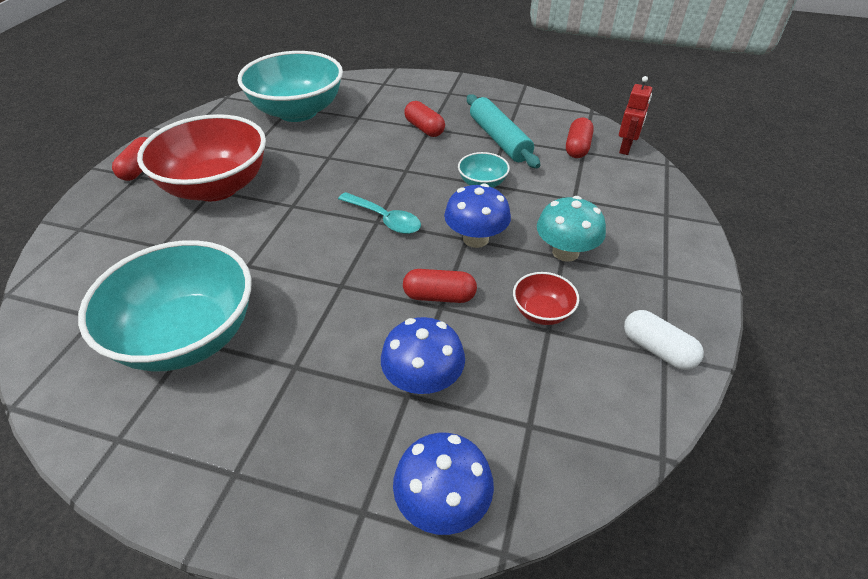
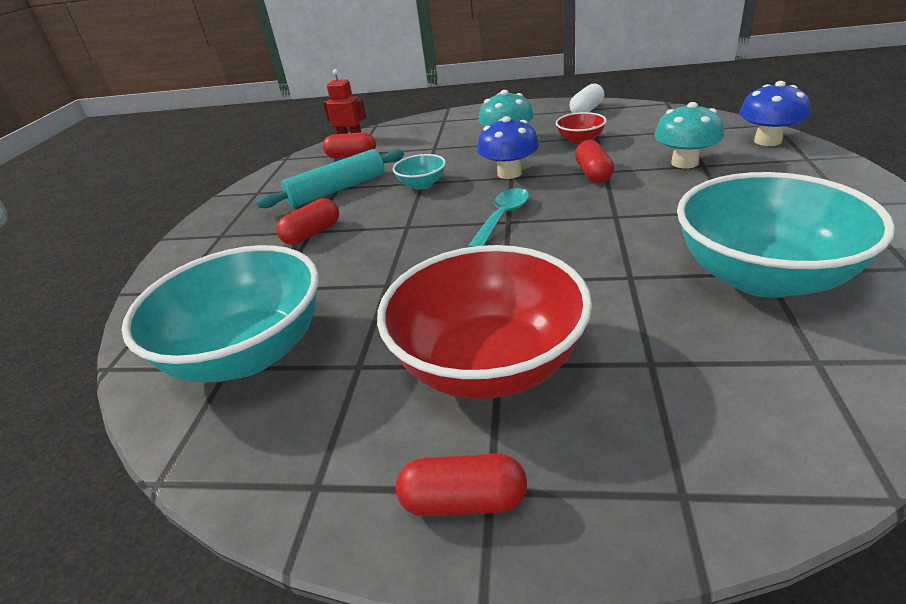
camera: 95 degrees left, 10 degrees down
(423, 380) = (684, 163): blue mushroom -> turquoise mushroom

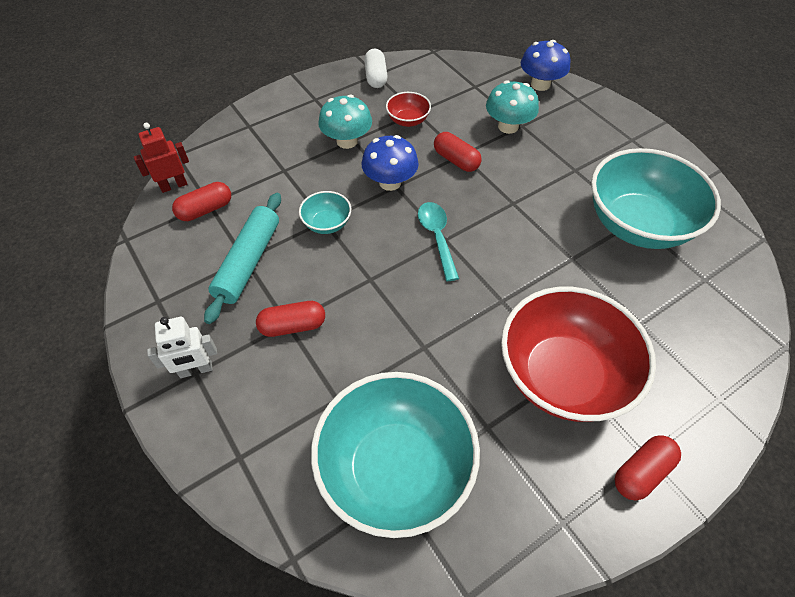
camera: 45 degrees left, 20 degrees up
(223, 234) = (196, 370): none -> white robot
(312, 234) = (293, 326): red capsule -> red capsule turned 75 degrees clockwise

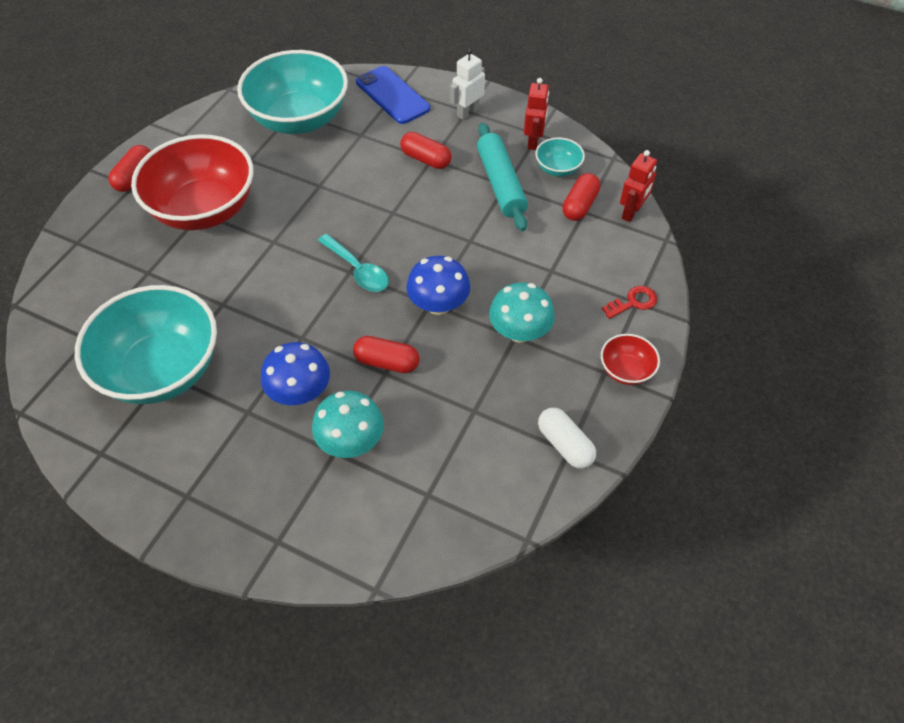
camera: 150 degrees right, 0 degrees up
(171, 294) = (533, 141): none -> red robot
(251, 127) = (633, 302): none -> red key
(255, 448) = (392, 95): none -> blue phone
(293, 326) = (426, 159): red capsule -> red capsule turned 75 degrees clockwise
(327, 224) = (465, 239): turquoise bowl -> turquoise bowl (557, 169)
(408, 120) = (475, 392): red bowl -> red bowl (626, 370)
(540, 84) = (339, 545): blue mushroom -> blue mushroom (300, 392)

